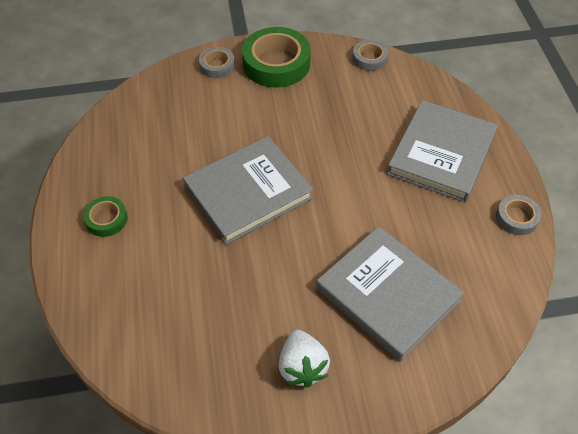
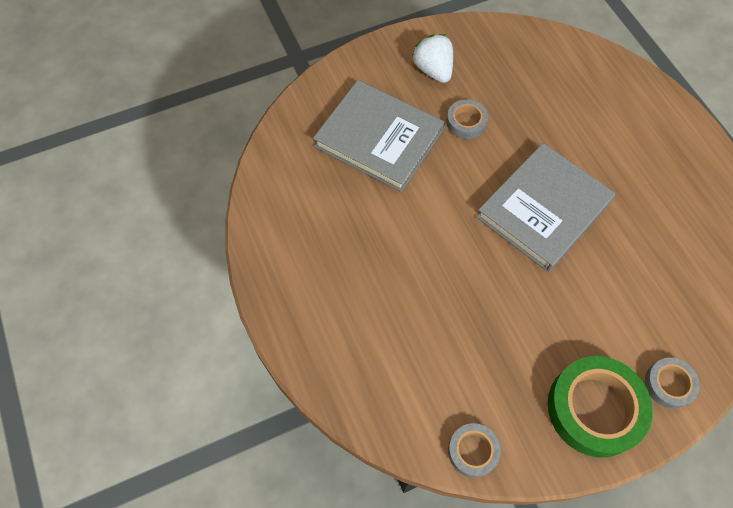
camera: 165 degrees right, 10 degrees up
(106, 219) = (662, 151): green tape -> none
(441, 154) = (351, 306): grey book -> none
(516, 218) = (264, 242): grey tape -> grey tape (466, 122)

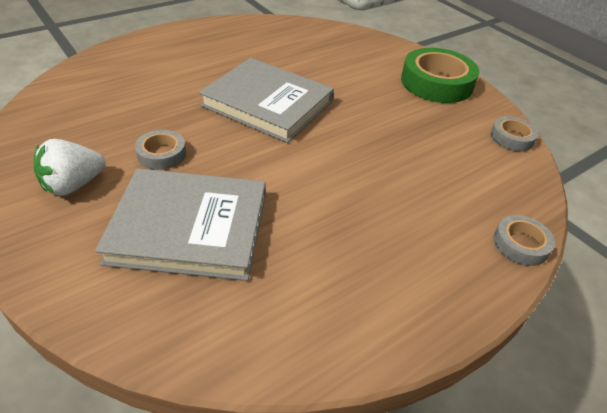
camera: 105 degrees left, 20 degrees down
(378, 138) = (189, 227): grey book -> grey book turned 75 degrees clockwise
(669, 384) = (399, 54): grey tape -> grey tape (520, 244)

